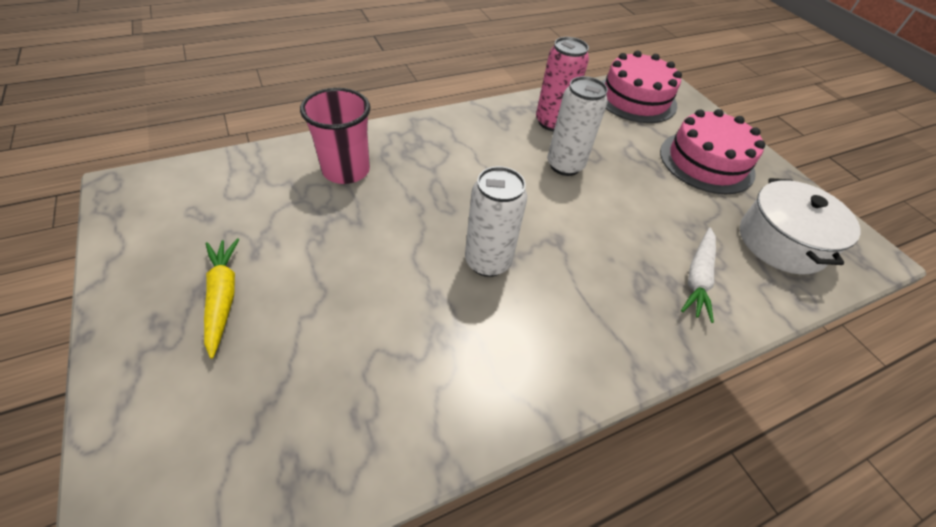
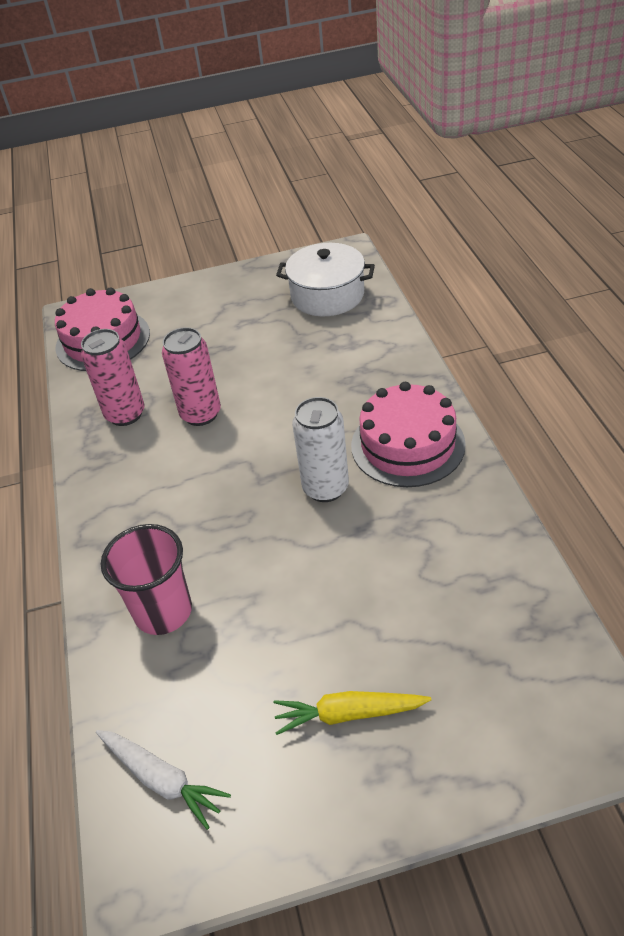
camera: 70 degrees left, 5 degrees down
(565, 165) = (201, 414): white can -> pink can
(697, 278) = (360, 353): white carrot -> white carrot (162, 779)
(706, 162) = (219, 313): pink cake -> pink cake (407, 445)

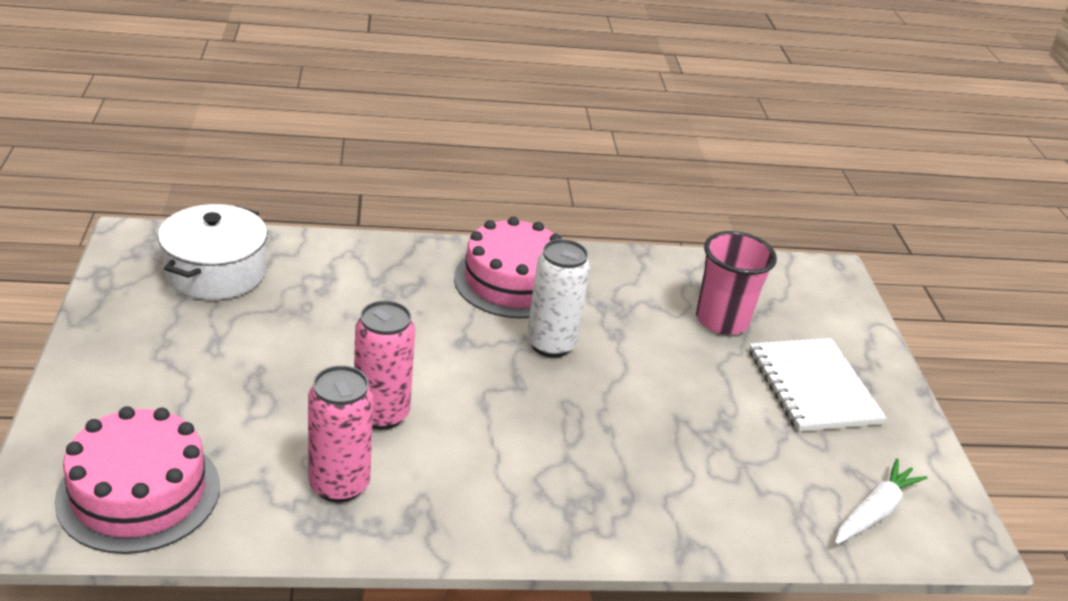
camera: 90 degrees left, 10 degrees down
(163, 611) = (685, 487): pink cup -> pink cup (722, 320)
(348, 714) = (813, 387): yellow carrot -> white notebook

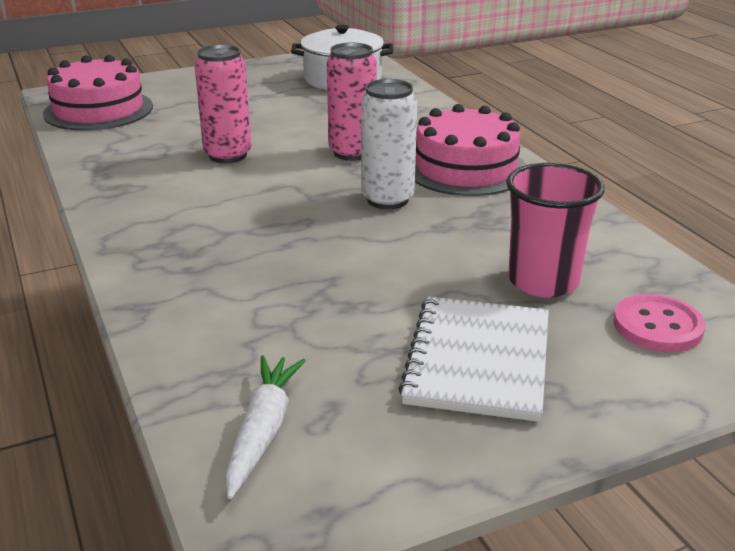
camera: 75 degrees right, 5 degrees down
(339, 484) = (138, 158): pink can -> pink can (352, 153)
(793, 300) = (657, 326): none -> pink button
(813, 387) = (478, 360): white notebook -> white notebook turned 45 degrees counterclockwise
(874, 512) = (263, 431): white carrot -> white carrot turned 105 degrees counterclockwise

